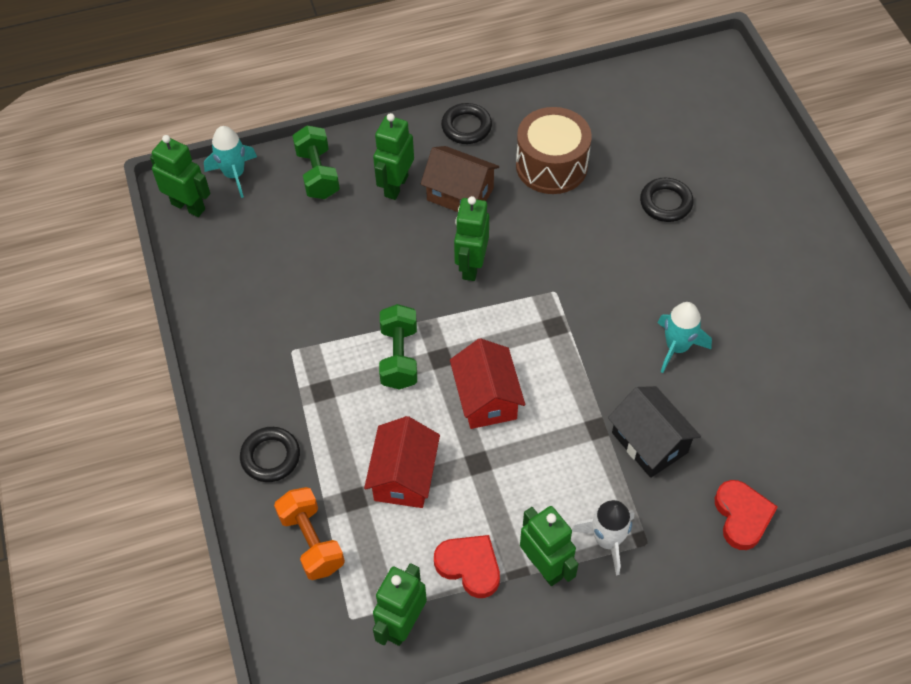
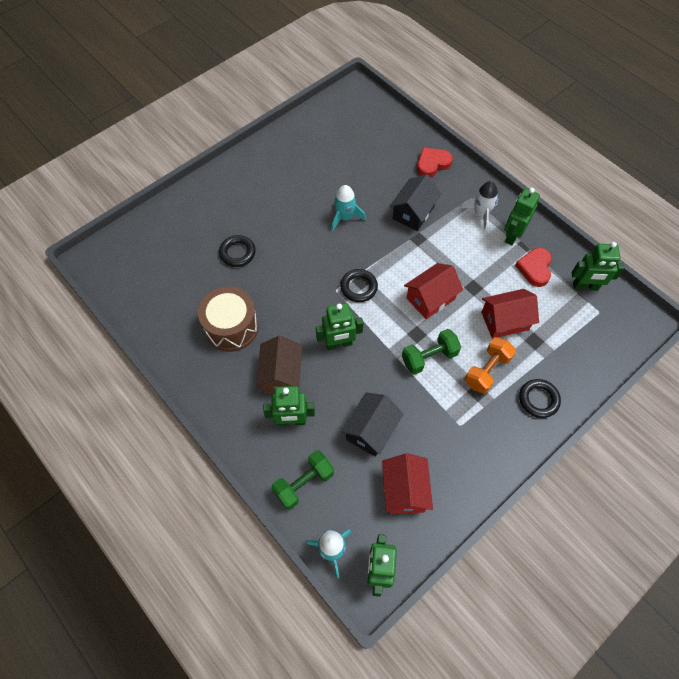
camera: 115 degrees left, 5 degrees up
(252, 261) = (404, 490): none -> red house
(311, 541) = (573, 351): orange dumbbell -> orange dumbbell (487, 371)
(340, 257) = (371, 430): none -> black house
(466, 127) = (215, 396): black ring -> black ring (358, 287)

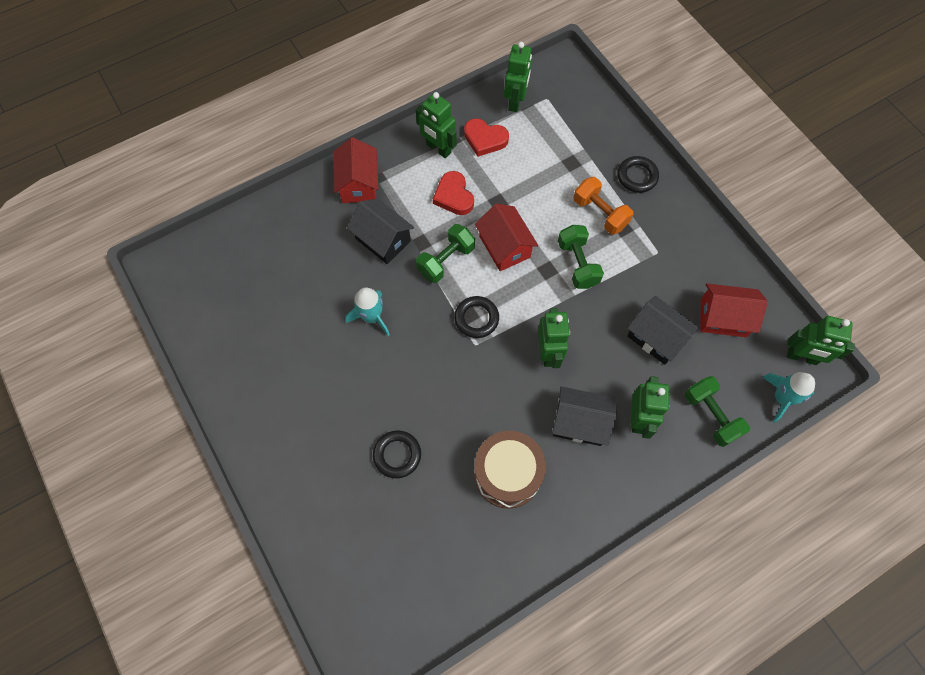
camera: 80 degrees left, 5 degrees up
(281, 375) = (579, 422): brown house -> black house
(406, 258) = (446, 260): none -> green dumbbell
(432, 164) = (315, 204): red heart -> red heart (454, 196)
(481, 214) = (402, 171): white rocket -> none
(505, 321) = (544, 183): red house -> red house (358, 184)

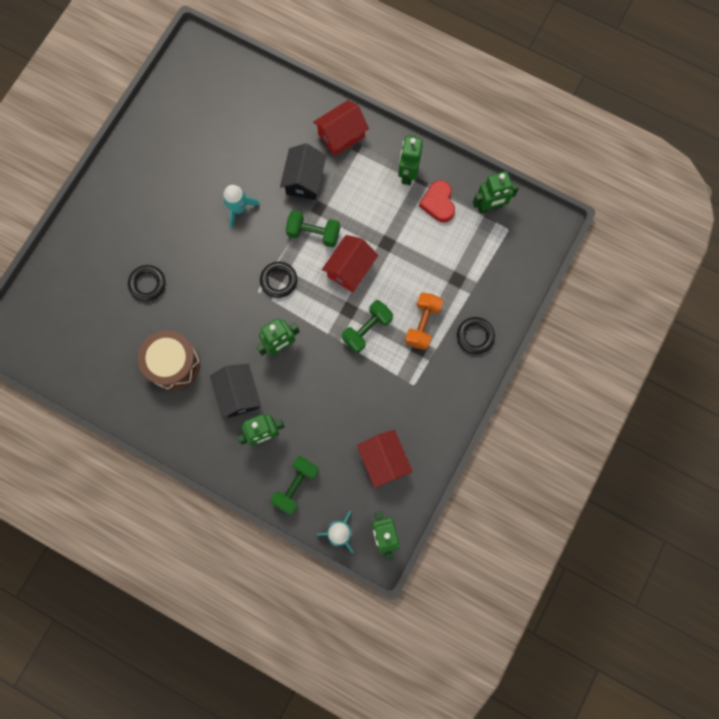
camera: 60 degrees right, 10 degrees up
(454, 196) = (372, 208): red heart -> none
(656, 337) = (337, 417): black house -> none

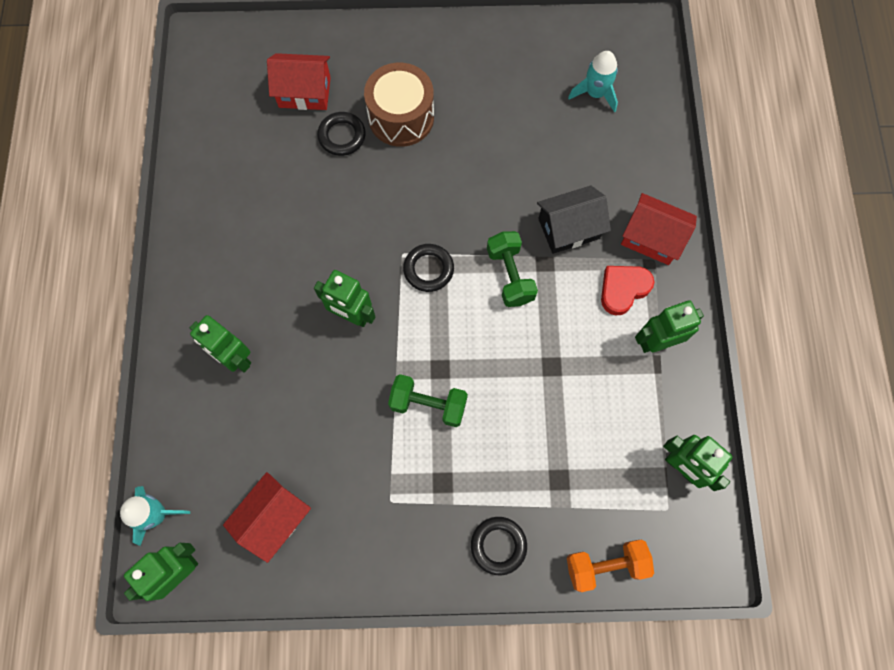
camera: 60 degrees right, 5 degrees down
(173, 364) = (265, 214): brown drum -> brown drum (401, 117)
(238, 208) = (487, 178): turquoise rocket -> turquoise rocket (595, 93)
(238, 394) = (267, 302): black house -> none
(296, 485) = (190, 429): green dumbbell -> none
(350, 269) = (492, 341): red house -> red house (304, 92)
(422, 324) = (474, 469): orange dumbbell -> orange dumbbell (605, 565)
(438, 203) = (643, 400): red heart -> red heart (623, 289)

